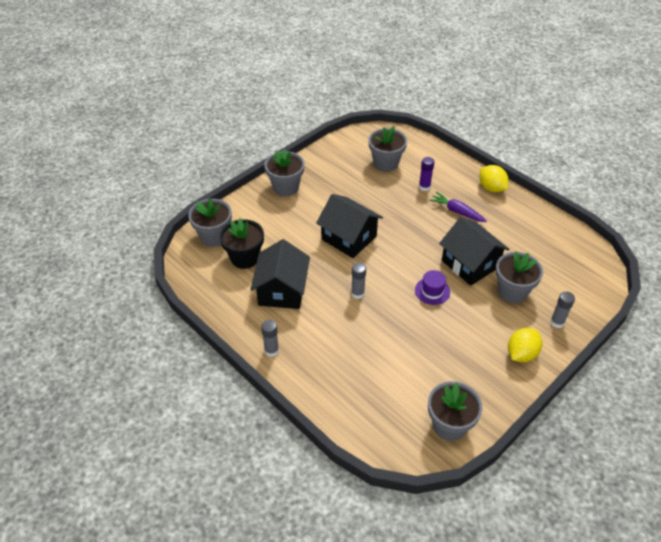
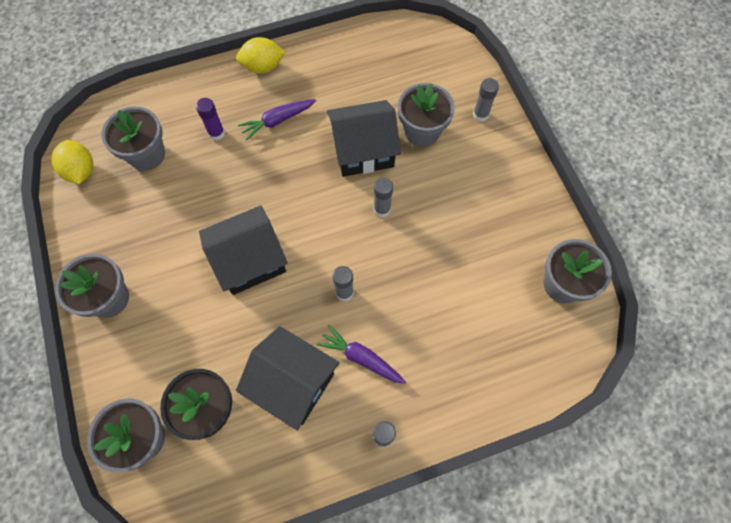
camera: 65 degrees left, 20 degrees up
(318, 319) = (361, 358): none -> purple carrot
(432, 291) = (382, 209): purple hat -> grey glue stick
(521, 354) = (505, 169): yellow lemon -> yellow lemon (81, 171)

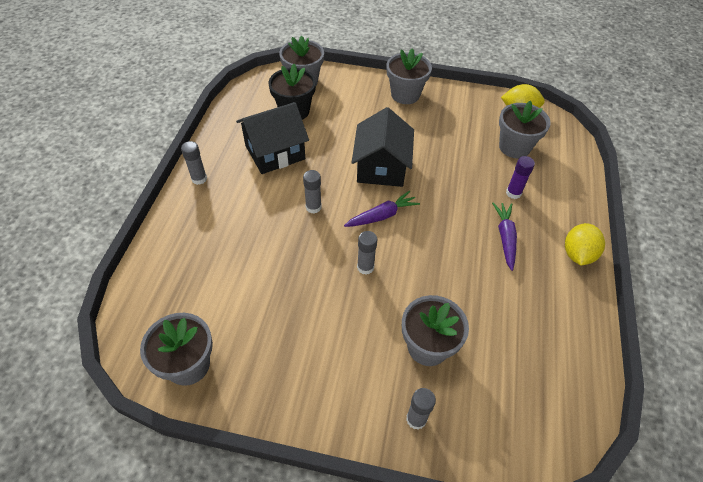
camera: 120 degrees right, 15 degrees down
(361, 358) = (258, 193): purple carrot -> purple carrot (382, 215)
(363, 150) = (435, 285): black house -> none

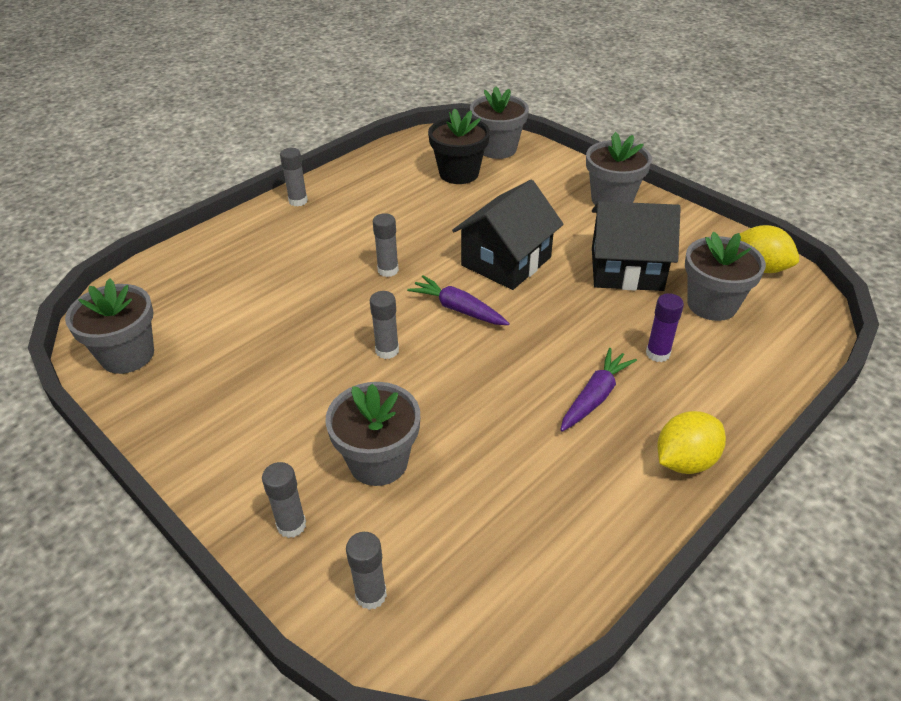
camera: 35 degrees right, 10 degrees down
(275, 152) = (398, 204): black house -> black house (626, 269)
(382, 215) = (458, 309): purple carrot -> purple carrot turned 150 degrees counterclockwise
(498, 432) = (371, 595): none -> grey glue stick

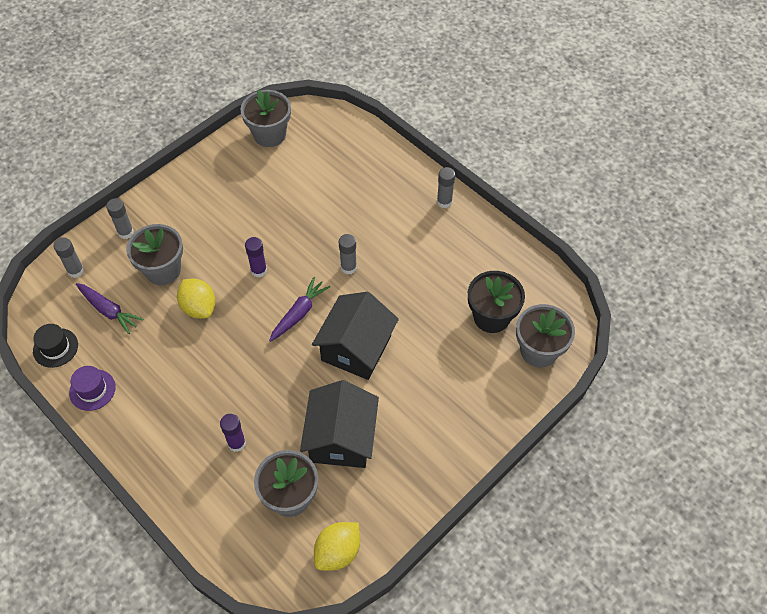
camera: 90 degrees right, 15 degrees up
(387, 350) = (259, 270): grey glue stick -> purple glue stick
(506, 261) = (356, 348): black house -> black house turned 75 degrees clockwise
(540, 600) = (55, 348): none -> black hat
(595, 396) = (199, 394): purple carrot -> purple carrot (109, 311)
(612, 199) = (449, 442): grey flower pot -> none
(612, 528) = (92, 390): none -> purple hat
(685, 461) = (134, 441): yellow lemon -> yellow lemon (199, 307)

